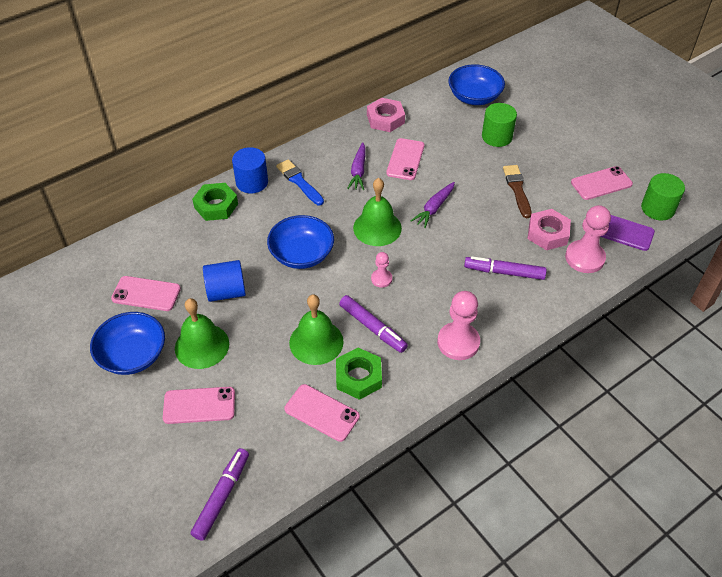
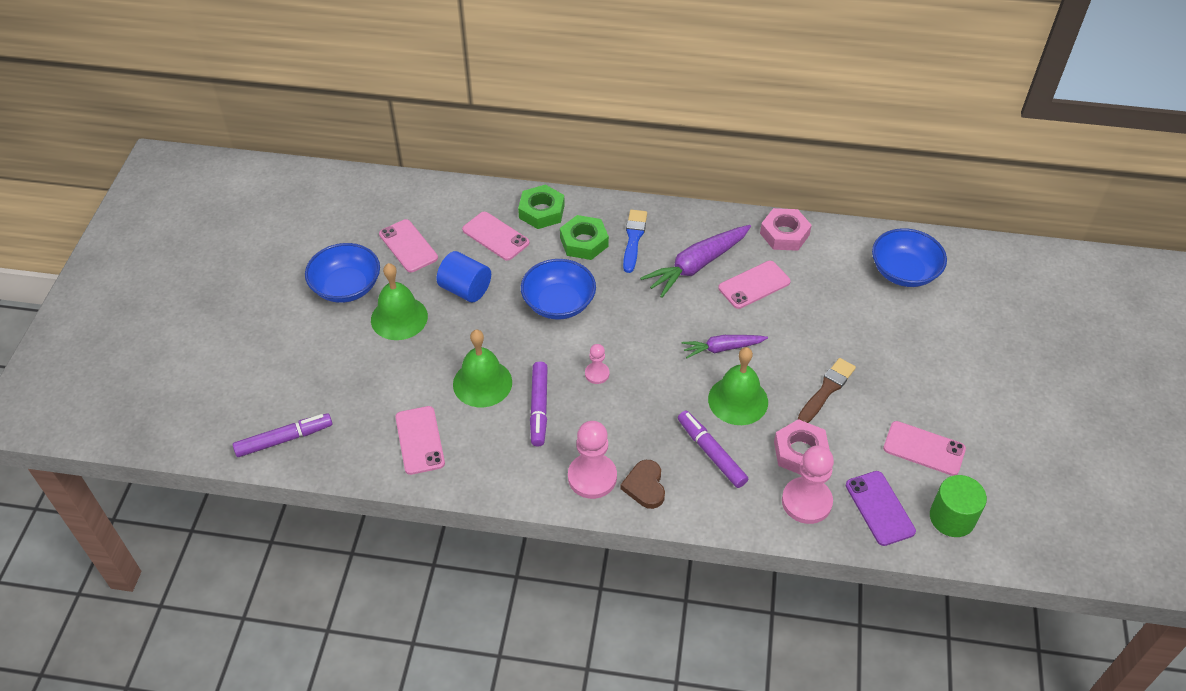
camera: 45 degrees right, 0 degrees up
(199, 405) = (345, 361): pink phone -> pink phone (495, 236)
(252, 182) = (594, 211): blue cylinder -> none
(358, 171) = (697, 265): purple carrot -> purple carrot, size x1.63
(358, 377) = (479, 437): green nut -> green nut (584, 242)
(377, 228) = (649, 328): green bell -> green bell (738, 400)
(494, 322) = (645, 486): none -> brown heart
(497, 137) = (874, 326): green cylinder -> none

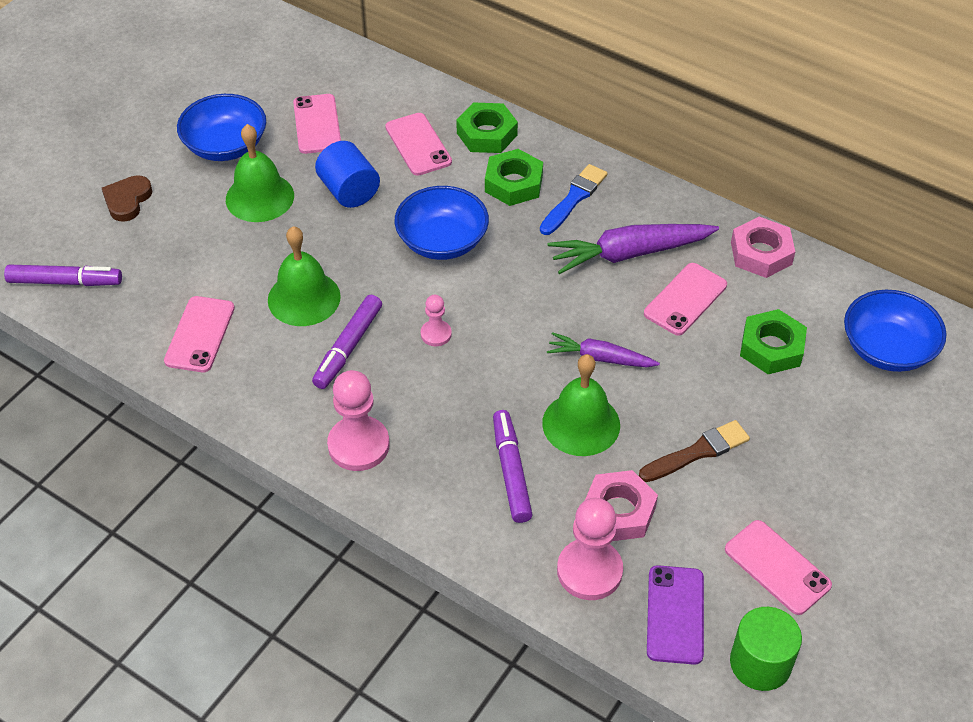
camera: 25 degrees right, 0 degrees up
(645, 486) = (411, 478): brown heart -> brown heart (127, 200)
(754, 285) = (685, 299): pink phone -> pink phone turned 45 degrees counterclockwise
(830, 298) = (771, 347): none -> green nut

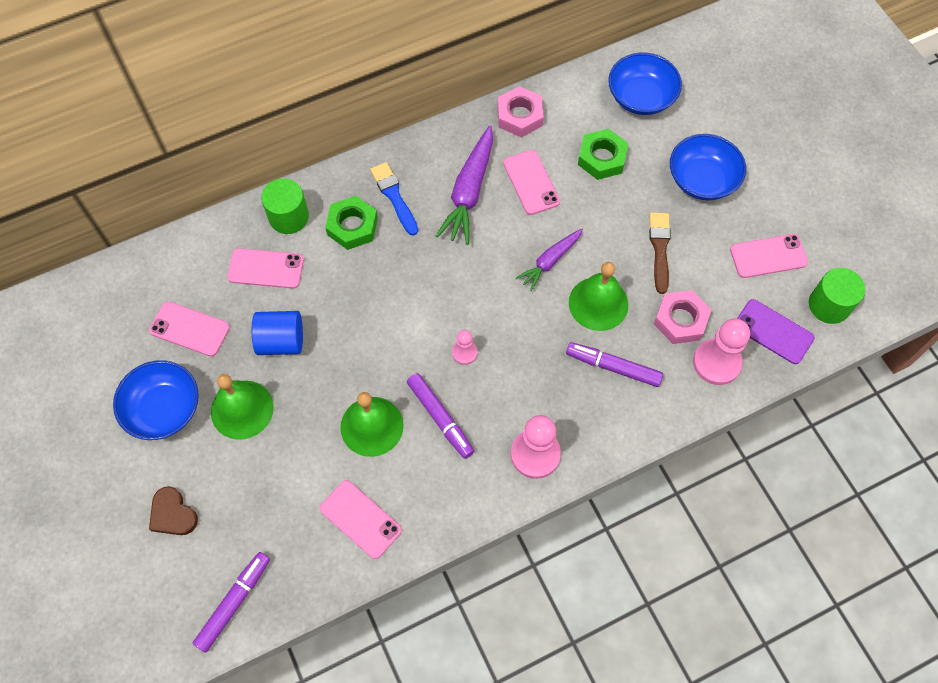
camera: 60 degrees left, 15 degrees up
(442, 241) = (377, 303): blue bowl -> blue bowl (702, 179)
(487, 134) = (289, 217): green nut -> green cylinder

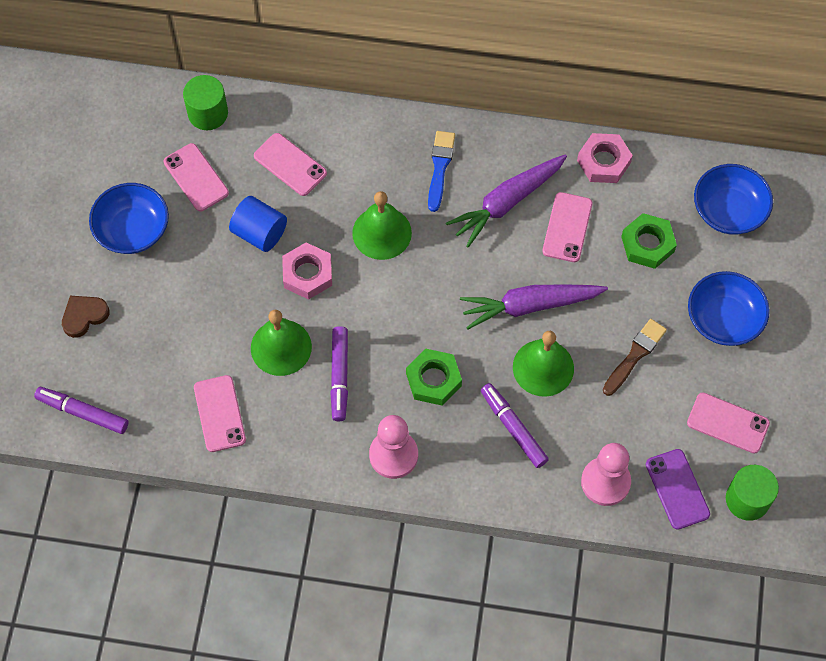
camera: 35 degrees right, 0 degrees up
(173, 514) = (84, 316): brown heart -> brown heart turned 60 degrees clockwise
(234, 602) = (83, 412): purple marker -> purple marker turned 135 degrees counterclockwise
(242, 409) = (191, 268): green bell -> green bell (382, 233)
(289, 217) = (339, 132): green cylinder -> green cylinder (208, 113)
(352, 226) = (386, 172): green nut -> green nut (433, 380)
(464, 353) = (399, 336): pink pawn -> none
(550, 261) = (530, 306): purple carrot -> purple carrot, size x1.63
(680, 320) = (603, 427): pink nut -> pink nut (307, 274)

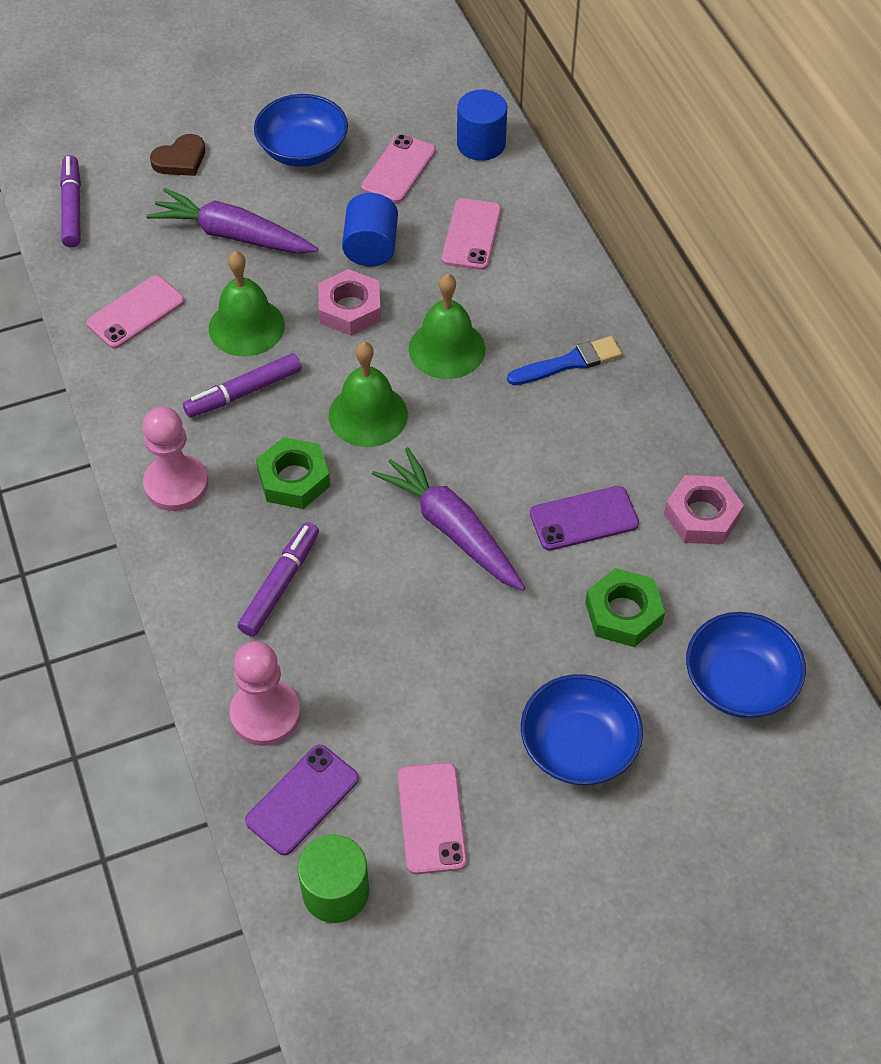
camera: 60 degrees right, 10 degrees down
(84, 316) = (180, 159): brown heart -> brown heart turned 120 degrees clockwise
(208, 113) = (481, 144): green cylinder -> blue cylinder
(507, 203) = (572, 445): purple carrot -> purple carrot (233, 235)
(543, 367) = (379, 579): green bell -> green bell (368, 415)
(567, 227) = (584, 519): pink phone -> purple phone
(635, 355) = (459, 668): brown brush -> none

